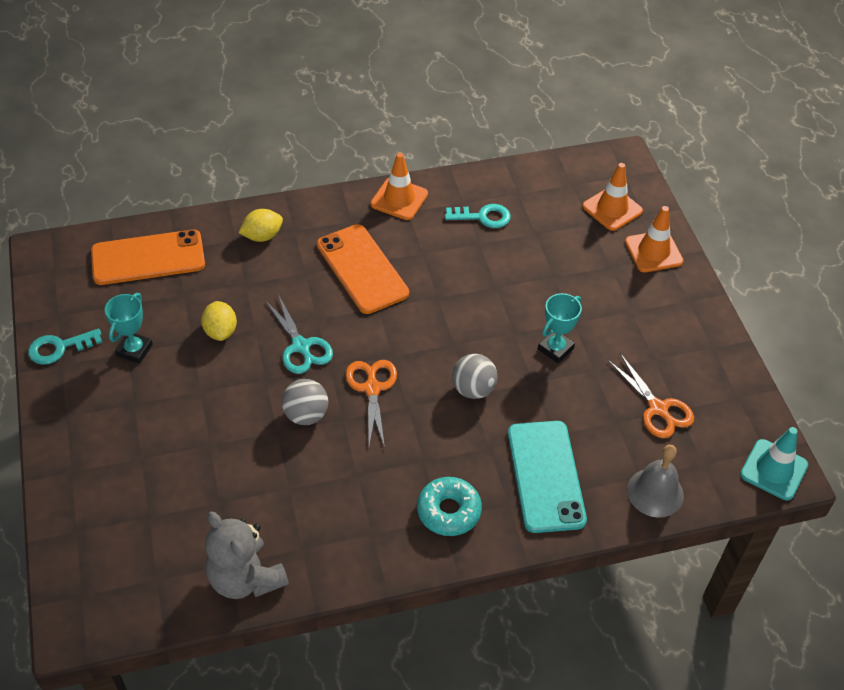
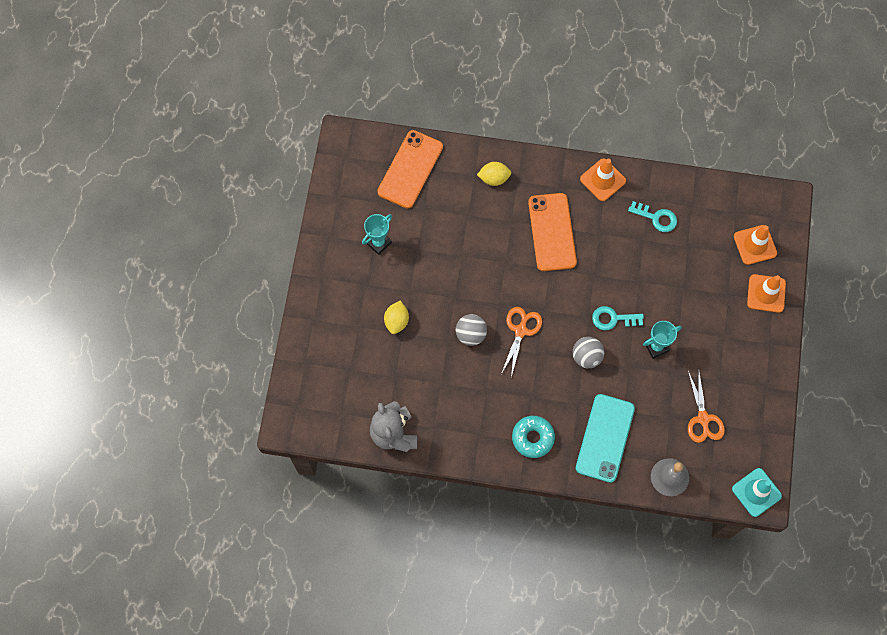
camera: 25 degrees right, 20 degrees up
(59, 348) = (331, 223): turquoise key -> turquoise key (613, 319)
(148, 258) = (410, 169): orange phone -> orange phone turned 75 degrees counterclockwise
(220, 331) = (438, 248): yellow lemon -> yellow lemon (396, 321)
(301, 346) = (487, 280): turquoise scissors -> none

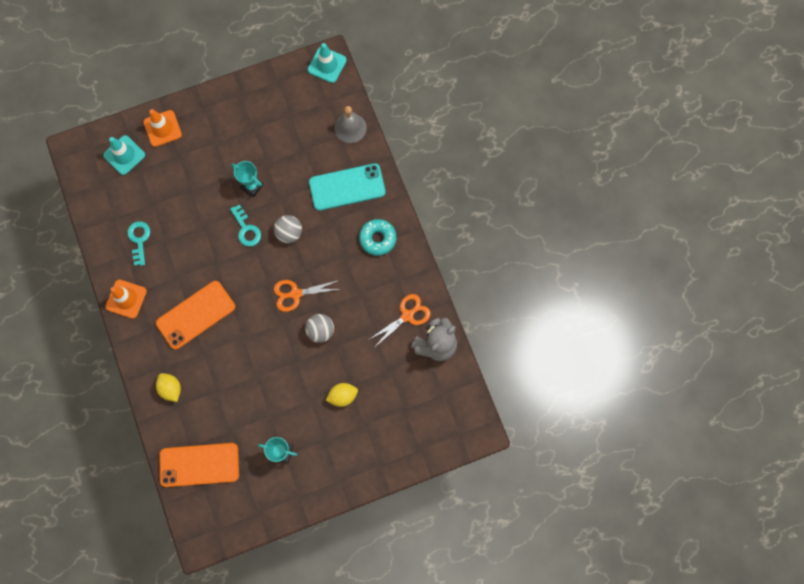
camera: 120 degrees left, 5 degrees up
(703, 419) = (291, 126): orange scissors -> orange scissors (407, 315)
(755, 245) = (124, 155): orange traffic cone -> turquoise traffic cone

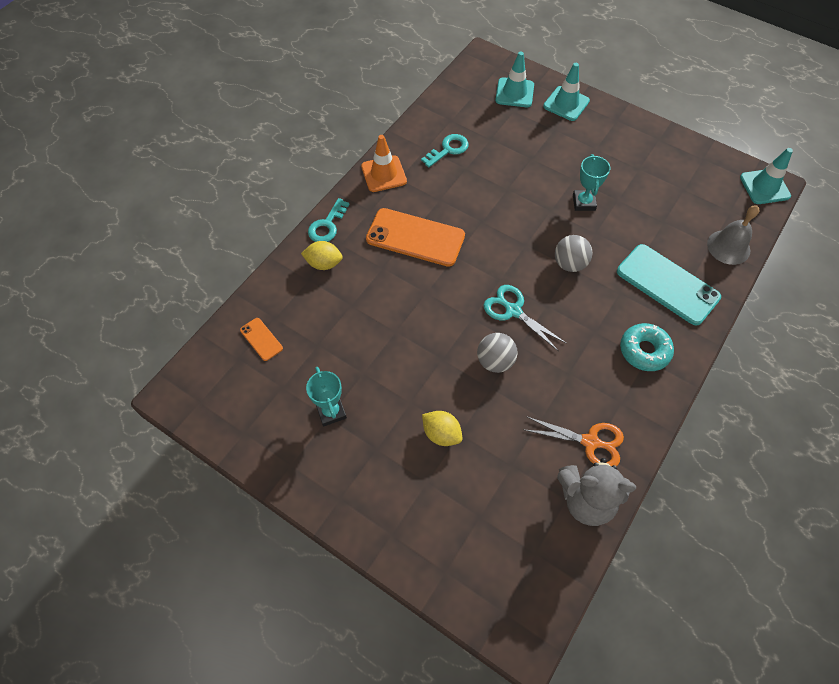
camera: 55 degrees right, 15 degrees down
(162, 128) = (566, 104): orange traffic cone -> turquoise traffic cone
(171, 388) = (324, 263): yellow lemon -> yellow lemon turned 75 degrees clockwise
(199, 464) = (261, 339): orange phone -> orange phone, size x0.47
(246, 229) = (537, 225): turquoise key -> turquoise key (327, 225)
(295, 294) = (513, 311): orange scissors -> turquoise scissors

